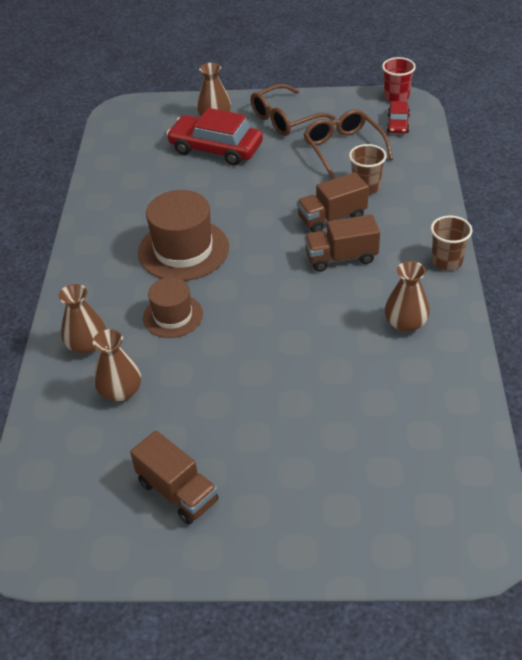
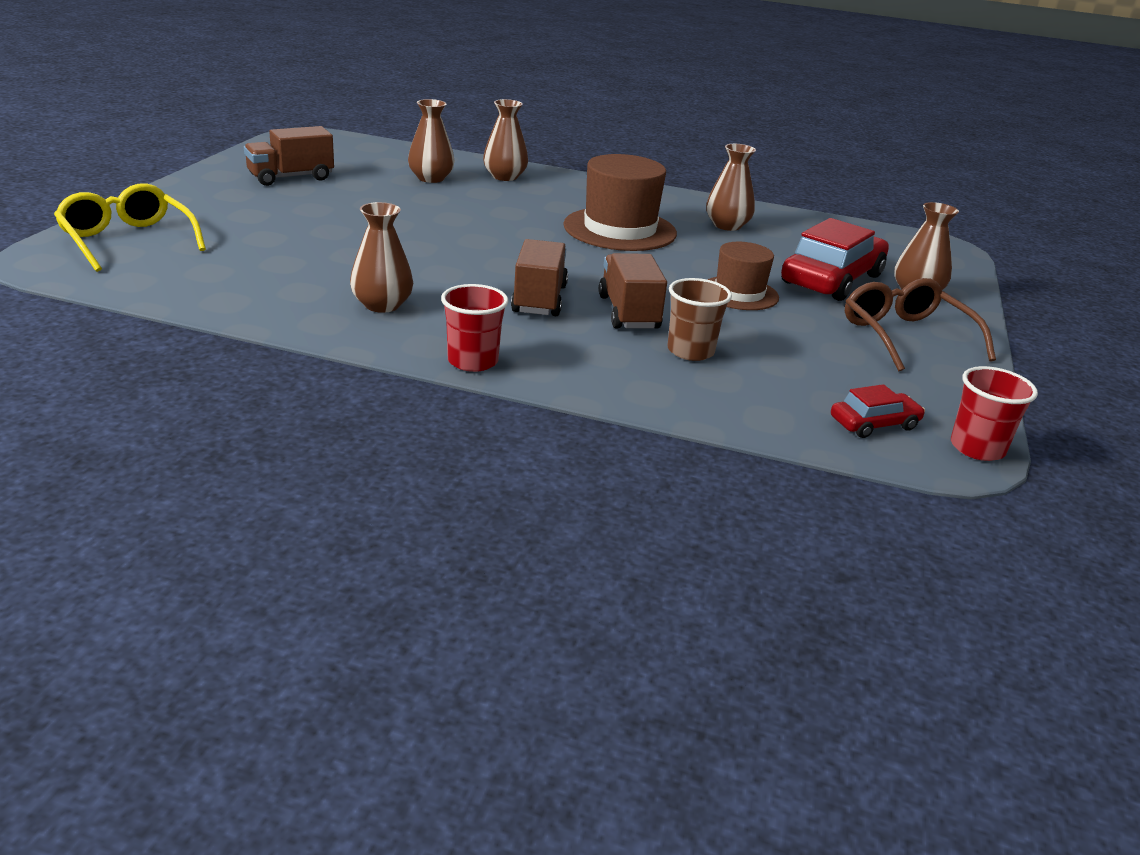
camera: 100 degrees right, 15 degrees down
(139, 201) = (727, 225): none -> brown vase
(173, 316) = (513, 209): brown hat -> brown hat (739, 293)
(343, 148) = (805, 359): brown glasses -> none
(398, 124) = (874, 424): red car -> red car turned 135 degrees clockwise
(407, 520) = (128, 240): none -> yellow glasses
(446, 261) = (472, 361): brown cup -> red cup

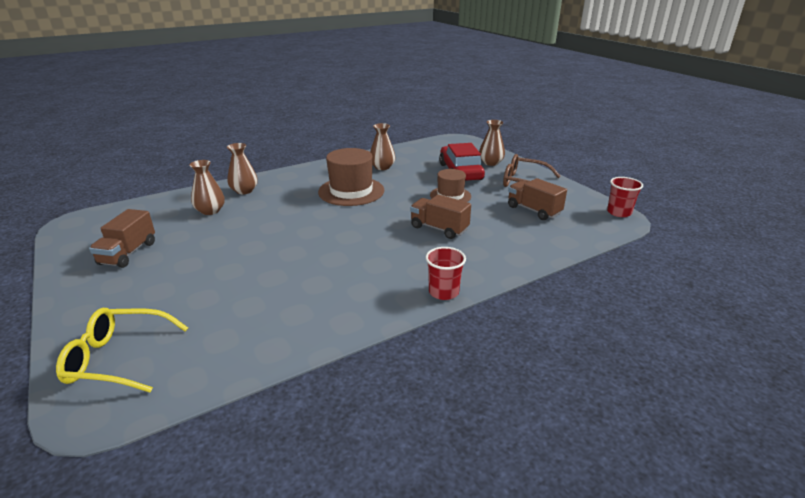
camera: 45 degrees left, 0 degrees up
(382, 305) = (348, 293): brown vase -> none
(539, 299) = (398, 244): brown truck -> brown truck (533, 210)
(690, 351) = (491, 231): brown cup -> none
(874, 424) = (586, 222): red car -> none

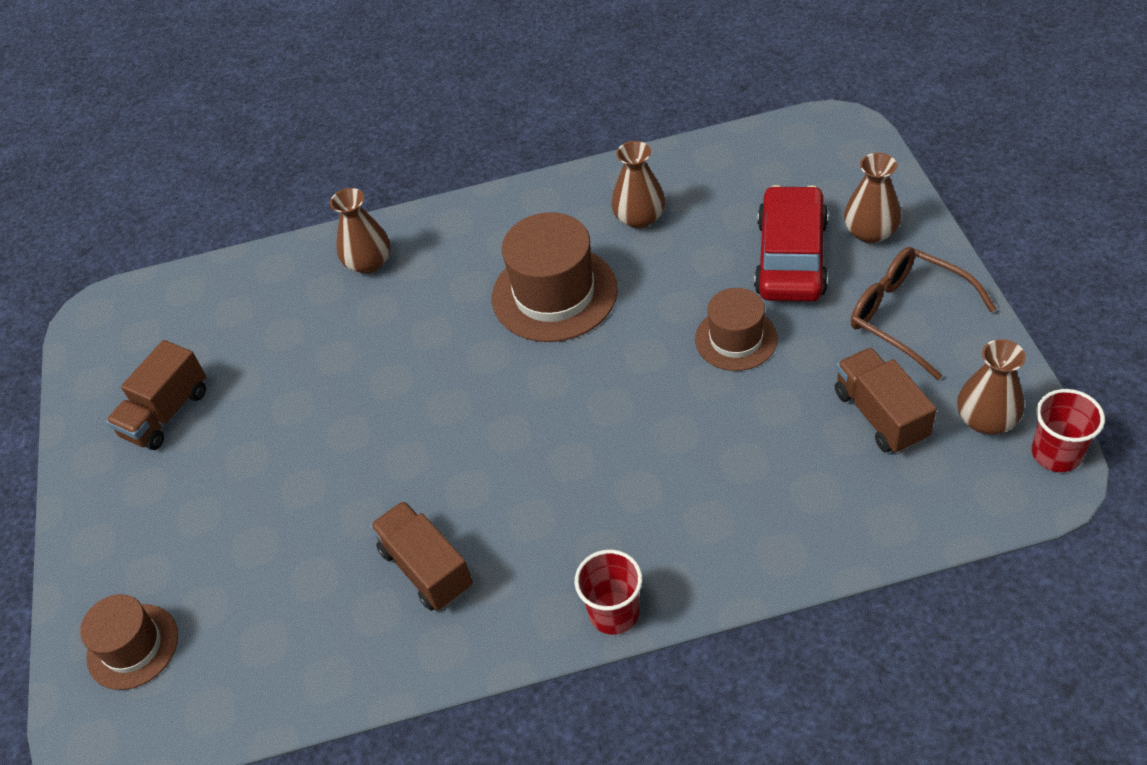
camera: 25 degrees right, 20 degrees up
(118, 358) = (132, 646): yellow glasses -> brown hat
(210, 211) = (302, 316): brown vase -> brown vase (986, 419)
(439, 228) = (673, 439): brown truck -> brown truck (426, 568)

